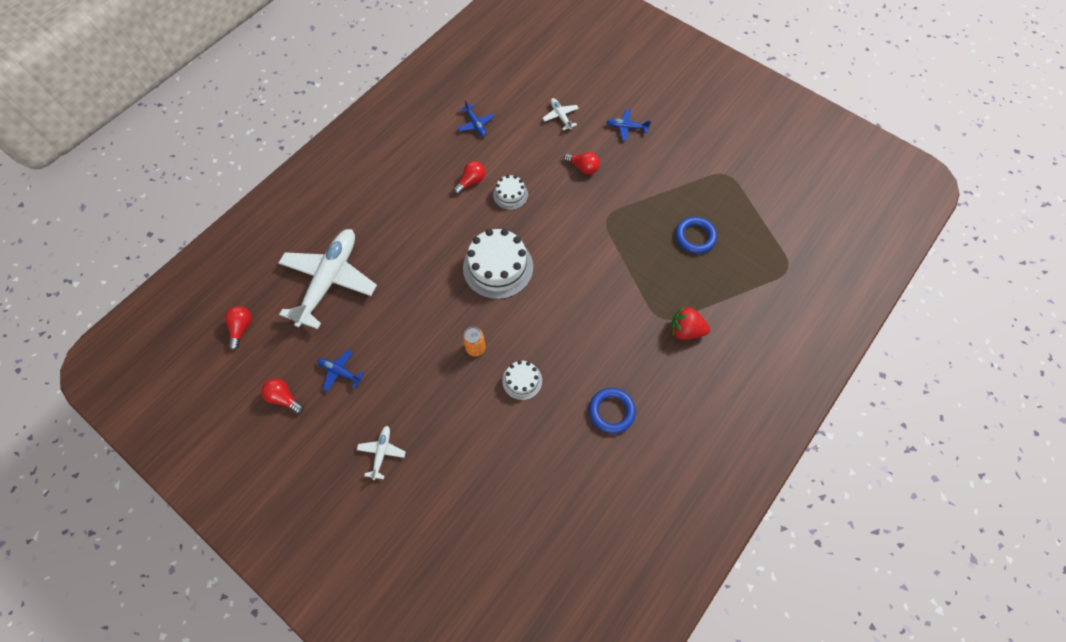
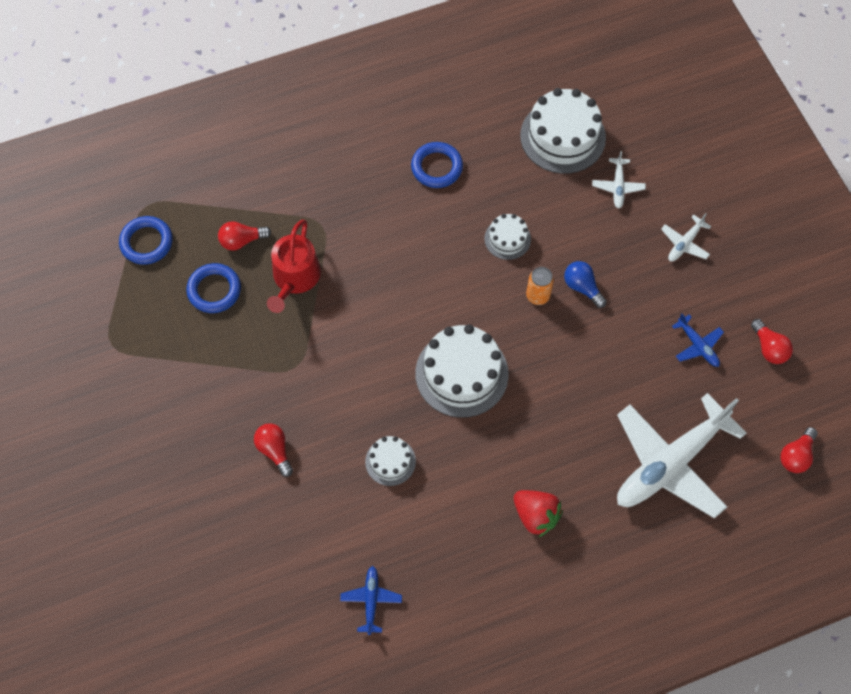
camera: 150 degrees left, 0 degrees up
(446, 372) = (582, 287): none -> blue light bulb
(471, 181) = (429, 508): red light bulb -> red light bulb (242, 241)
(528, 499) = (562, 136): none -> white cake
(560, 116) = (248, 547): white plane -> white plane (618, 186)
(626, 127) = (176, 479): blue plane -> none
(650, 272) = (295, 278): none -> red watering can
(685, 330) = (306, 201): red strawberry -> red strawberry (536, 515)
(764, 244) = (146, 242): none -> blue ring

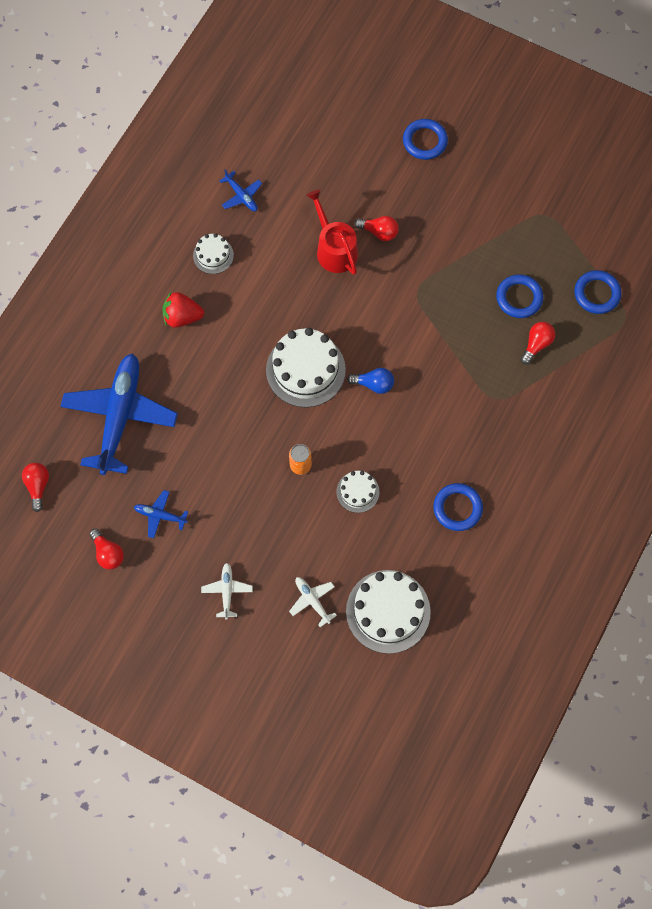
camera: 140 degrees right, 5 degrees up
(140, 509) = (425, 141): none -> blue ring
(295, 278) = (475, 347): red watering can -> red watering can (334, 249)
(390, 461) = (301, 280): white cake -> white cake (213, 255)
(582, 287) = (274, 496): blue light bulb -> blue light bulb (373, 384)
(671, 462) = (120, 417): white plane -> blue plane
(769, 348) = (108, 553): red light bulb -> red light bulb turned 150 degrees counterclockwise

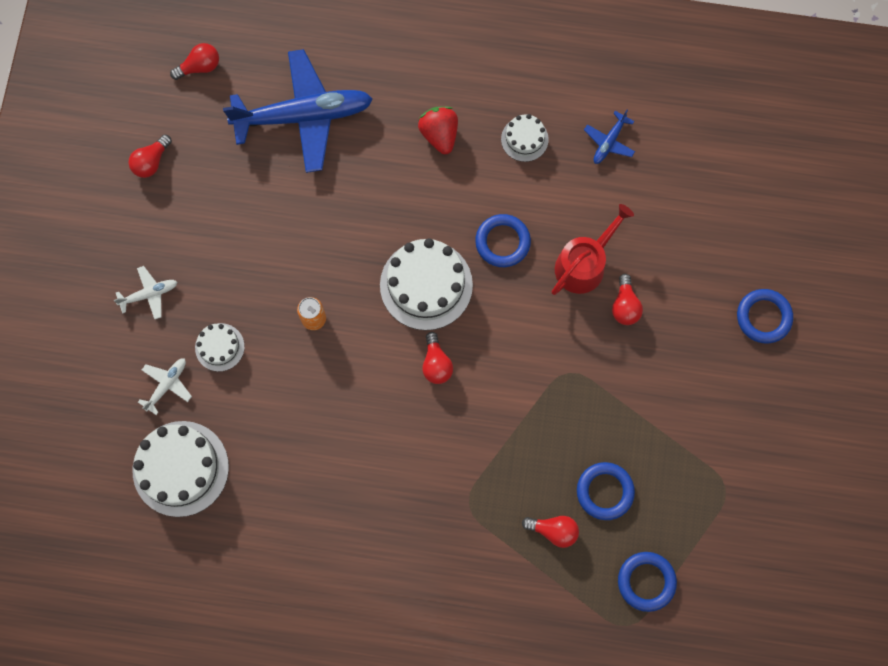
camera: 70 degrees right, 5 degrees up
(160, 515) = (209, 197): blue plane -> none
(357, 492) = (304, 390): white cake -> white cake (219, 347)
(373, 384) = (436, 364): blue light bulb -> red light bulb
(457, 508) = (322, 504): blue ring -> blue ring (502, 242)

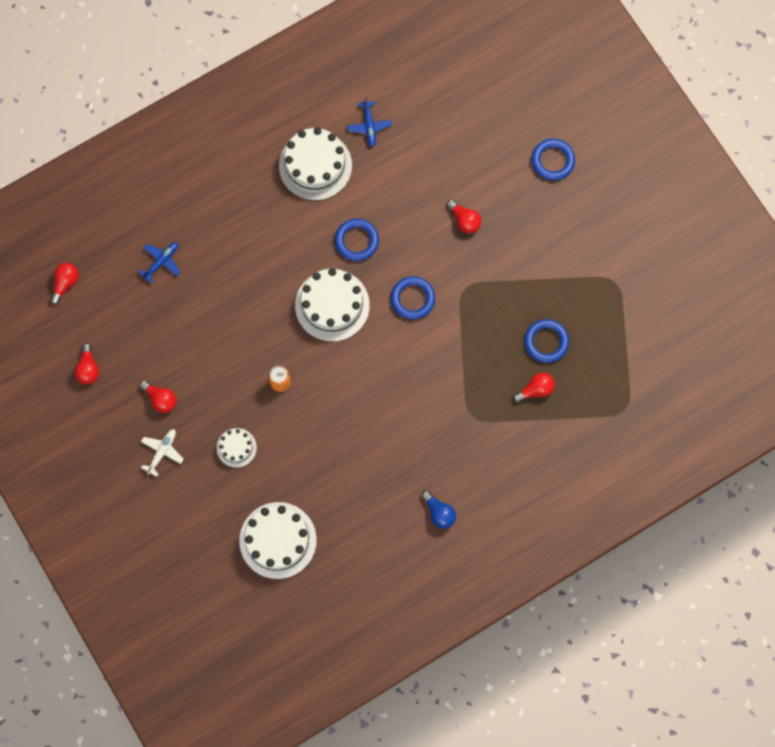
camera: 40 degrees left, 0 degrees up
(167, 385) = (224, 498): white plane -> none
(303, 116) = (161, 262): blue plane -> blue plane, size x0.42
(355, 572) = (439, 512): none -> blue light bulb
(436, 364) = (380, 348): red light bulb -> red light bulb (160, 399)
(439, 135) = (259, 205): red strawberry -> none
(524, 139) = (315, 165): white cake -> white cake, size x1.90
(584, 264) = (418, 214): red watering can -> none
(646, 581) = (614, 375): blue ring -> blue ring (412, 299)

